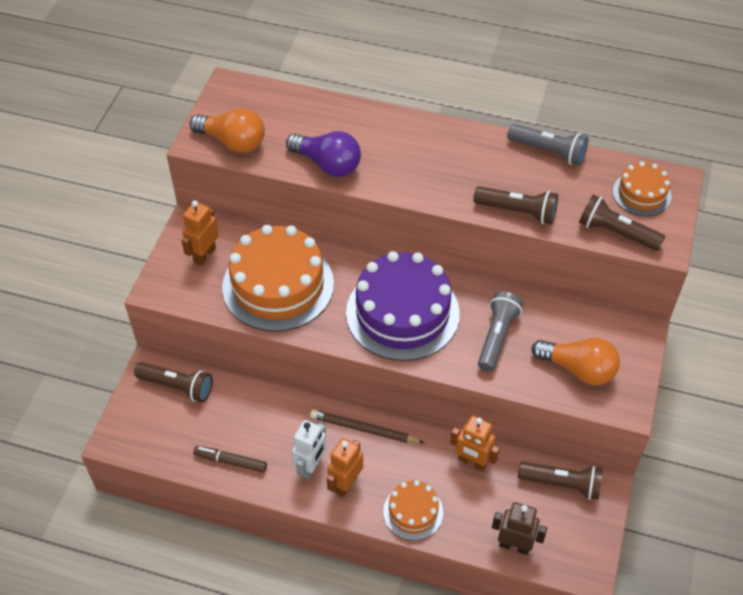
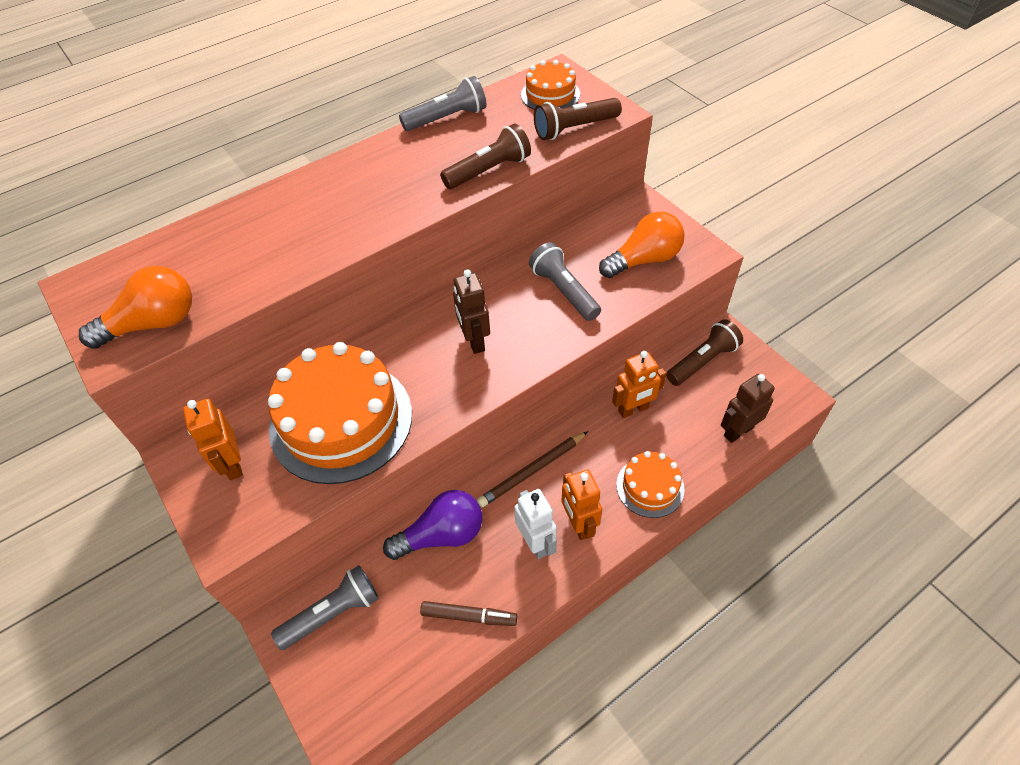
camera: 50 degrees left, 0 degrees up
(177, 387) = (333, 613): brown flashlight -> grey flashlight
(231, 461) = (468, 616): brown marker -> brown marker turned 135 degrees counterclockwise
(327, 164) = (280, 265): purple light bulb -> purple light bulb (442, 535)
(402, 313) = (474, 341): purple cake -> brown robot

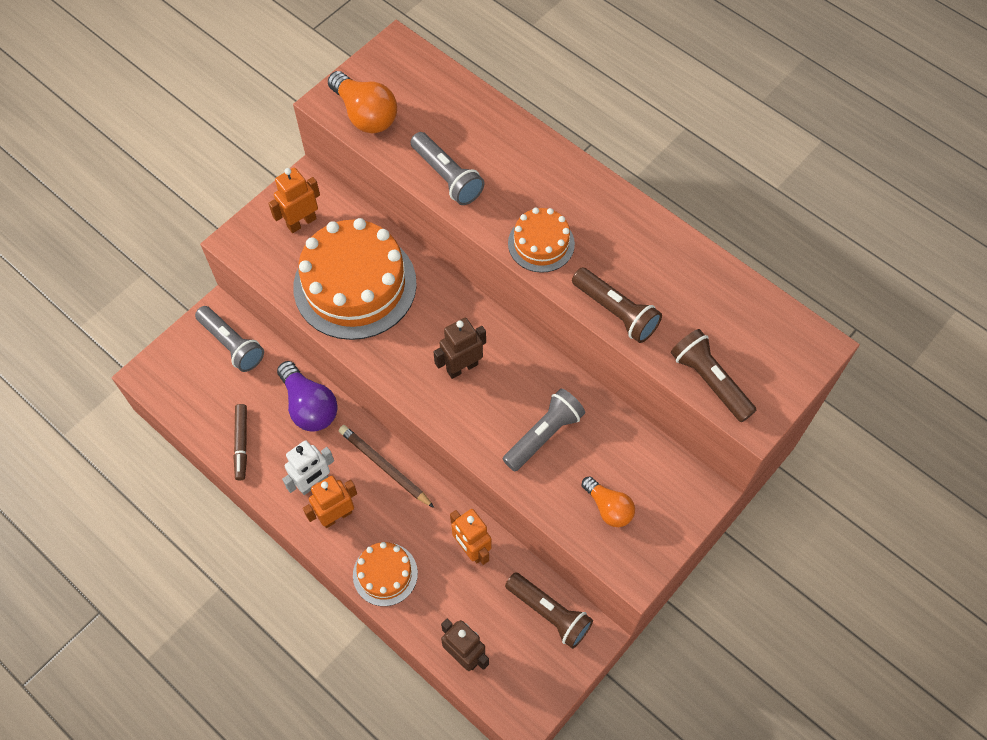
camera: 75 degrees right, 10 degrees up
(447, 118) = (692, 254): grey flashlight -> grey flashlight (447, 177)
(550, 94) = (767, 346): orange cake -> orange cake (541, 243)
(644, 260) = (608, 508): orange light bulb -> orange light bulb, size x0.65

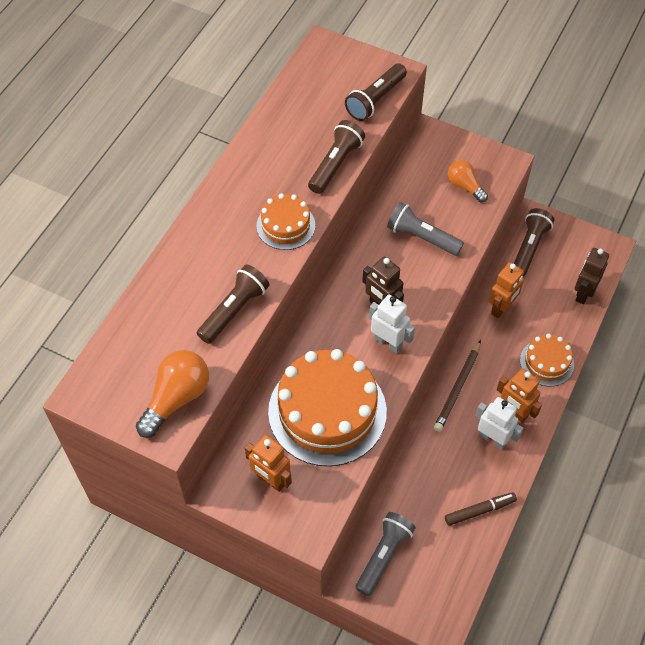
camera: 105 degrees left, 5 degrees down
(309, 406) = (423, 465): purple light bulb -> none
(414, 361) = (388, 343): none -> white robot
(447, 177) = (234, 310): grey flashlight -> brown flashlight
(608, 508) = (464, 186): orange light bulb -> orange light bulb turned 75 degrees counterclockwise

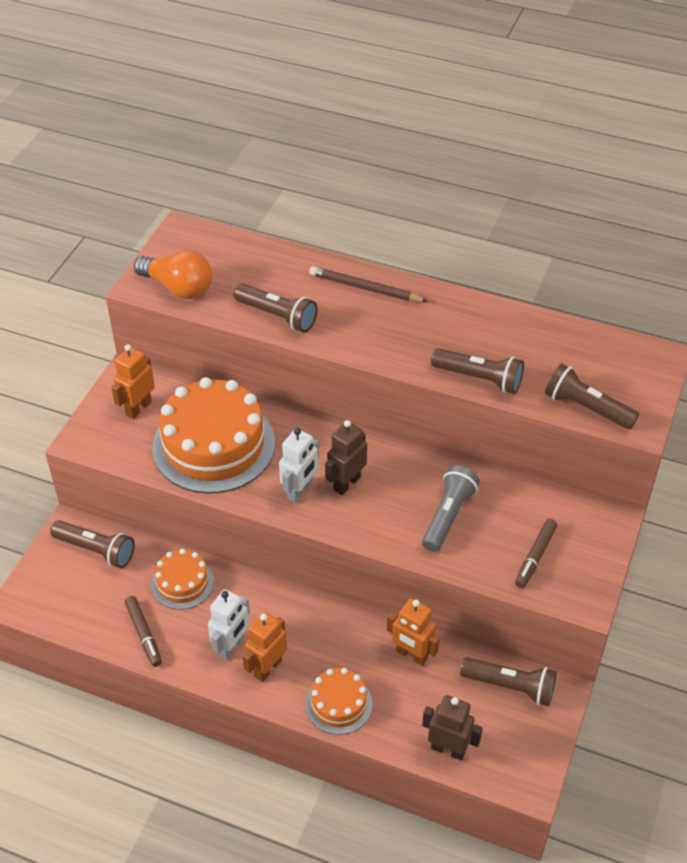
camera: 85 degrees right, 10 degrees down
(285, 225) = (387, 345): orange cake -> orange cake (182, 583)
(384, 556) = (96, 550): grey flashlight -> brown flashlight
(457, 388) = (295, 610): brown pencil -> brown pencil (365, 288)
(464, 186) = (535, 557): orange light bulb -> brown marker

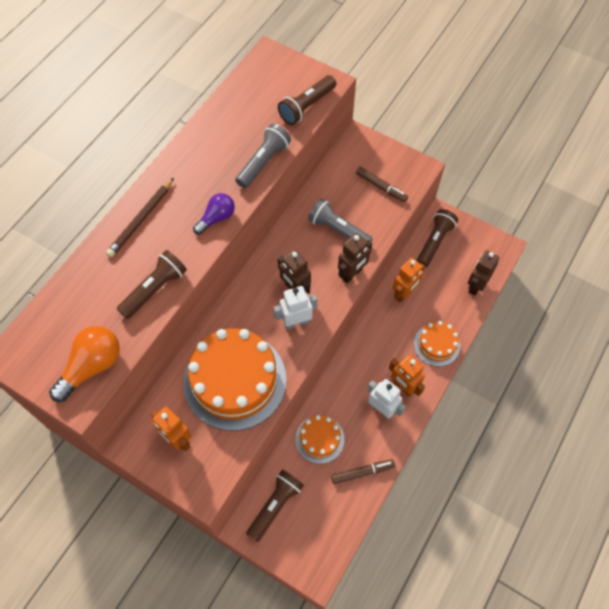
camera: 80 degrees left, 15 degrees up
(300, 491) = (296, 322): white robot -> white robot turned 60 degrees counterclockwise
(384, 350) = (217, 218): none -> purple light bulb
(384, 540) = (352, 274): none -> brown robot
(479, 379) = (263, 162): brown flashlight -> grey flashlight

